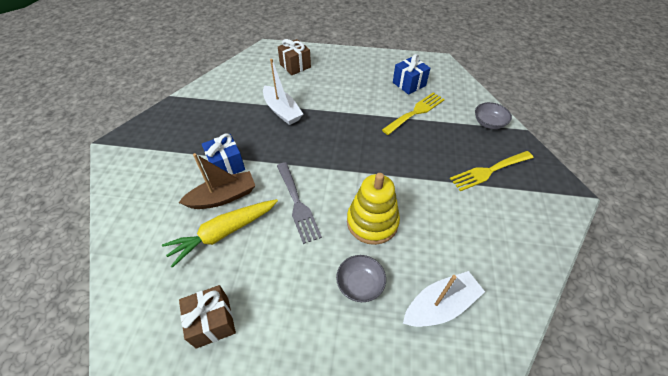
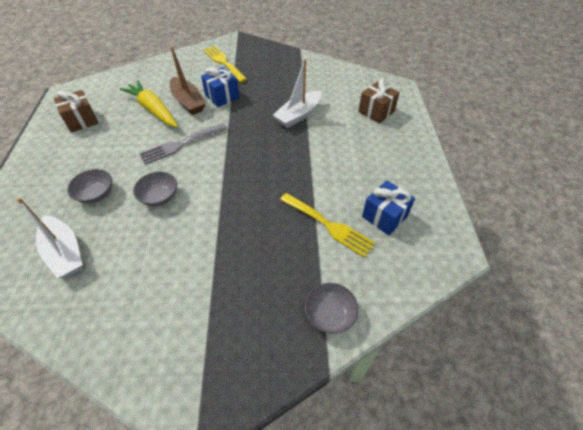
camera: 80 degrees right, 0 degrees up
(372, 222) = (159, 197): yellow stacking toy -> grey bowl
(489, 171) = (234, 307): yellow fork -> yellow fork (223, 62)

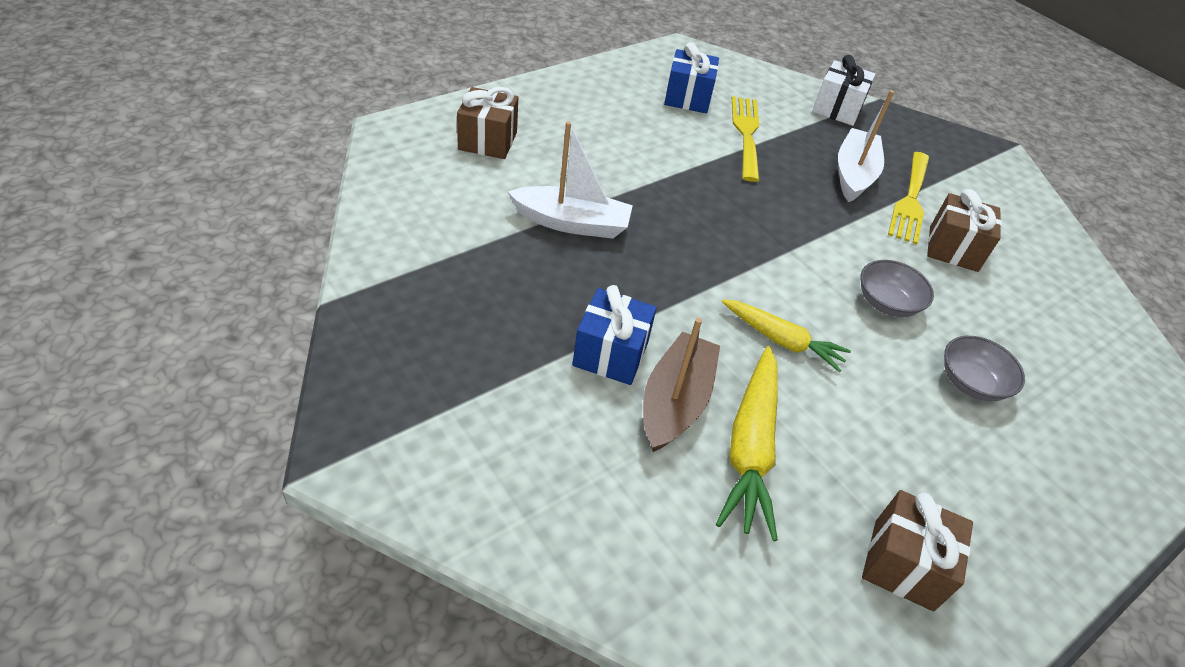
camera: 130 degrees left, 5 degrees down
(65, 252) = (1055, 346): white boat -> white boat (853, 174)
(156, 264) = (953, 249): none -> brown gift
(180, 144) = (782, 341): grey fork -> yellow carrot
(223, 62) = (483, 422): yellow fork -> yellow fork (910, 200)
(329, 314) = (837, 109): grey bowl -> white gift

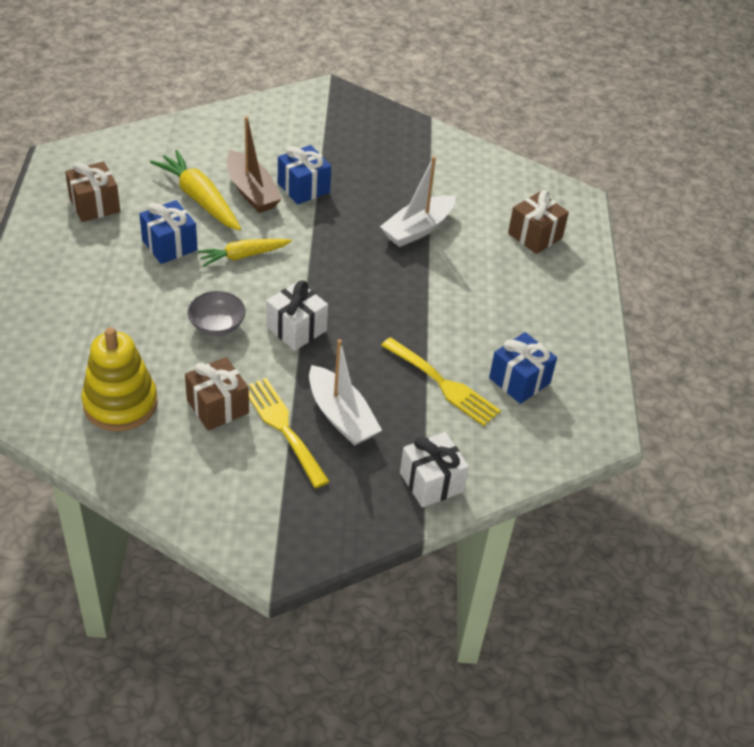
camera: 130 degrees right, 0 degrees up
(812, 245) = (296, 329): none -> white gift
(853, 420) = (169, 245): none -> blue gift
(971, 383) = (130, 313): grey bowl -> none
(1046, 314) = (120, 403): none -> yellow stacking toy

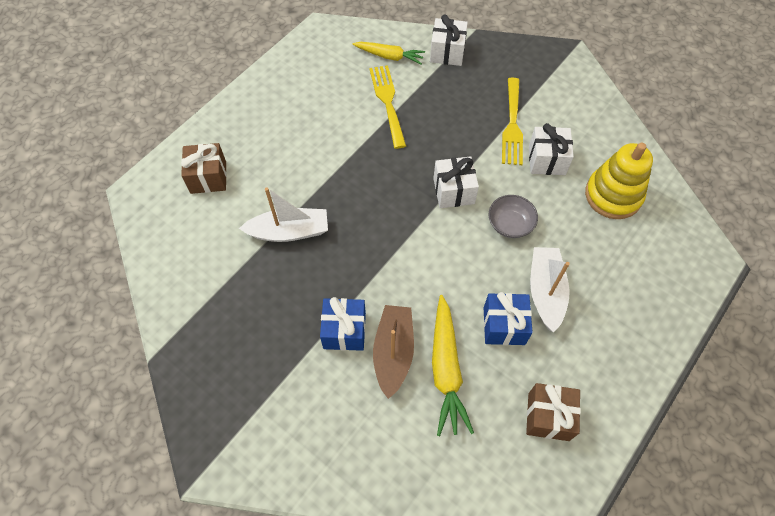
camera: 140 degrees left, 15 degrees up
(217, 407) = (546, 160): brown gift -> white gift
(243, 256) = (449, 280): yellow carrot -> yellow carrot (389, 56)
(341, 416) = (470, 114): white boat -> white boat (545, 292)
(519, 380) = (338, 81): blue gift -> none

